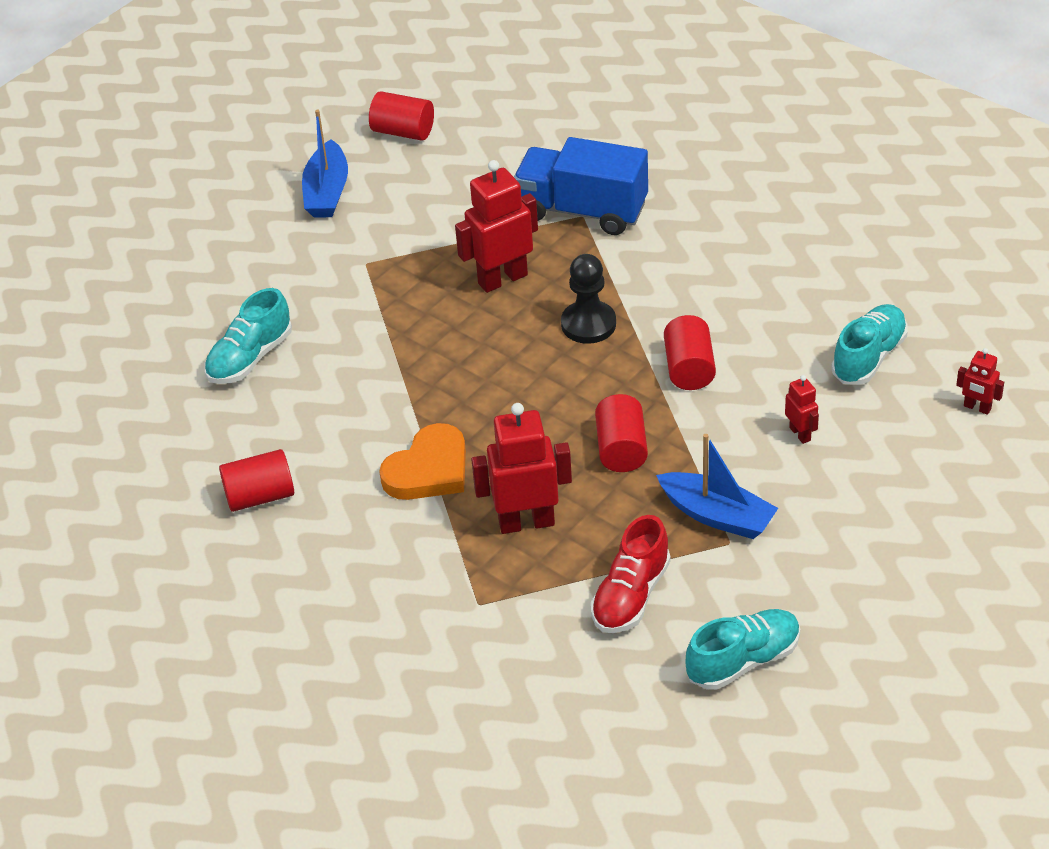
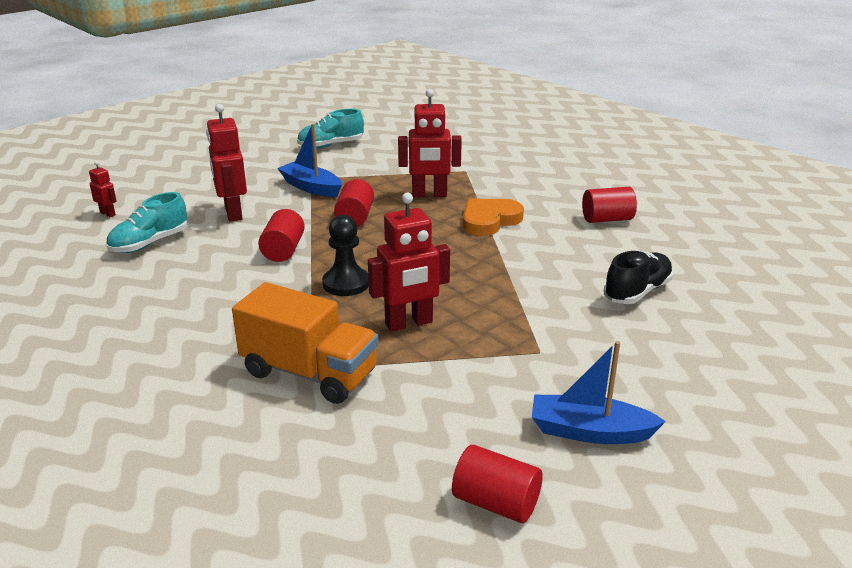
camera: 175 degrees left, 15 degrees down
(250, 358) = (637, 292): turquoise shoe -> black shoe
(327, 192) = (590, 431): blue boat -> blue boat turned 90 degrees counterclockwise
(582, 211) = (309, 373): blue truck -> orange truck
(631, 595) = (378, 166): red shoe -> none
(800, 434) = (233, 213): red robot -> red robot, size x2.00

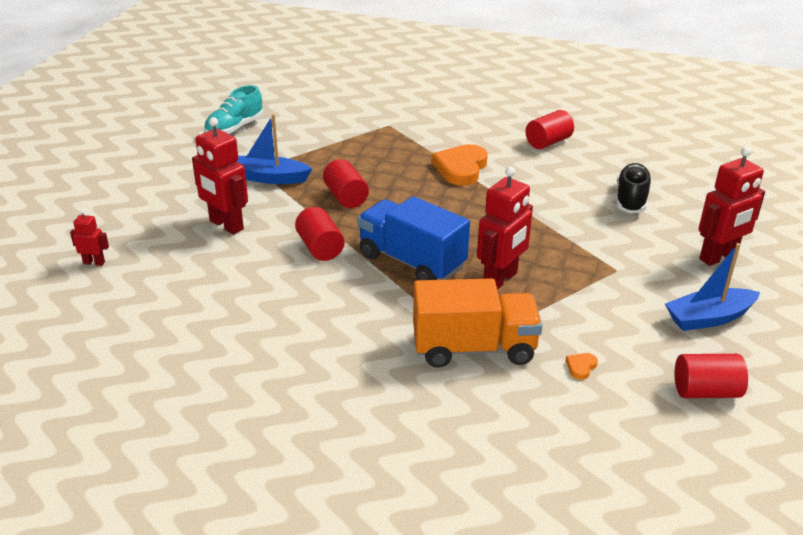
camera: 30 degrees left, 5 degrees up
(150, 243) = (182, 280): turquoise shoe -> none
(346, 283) = (411, 261): black pawn -> blue truck
(390, 427) = (581, 367): none -> orange heart
(429, 194) = (384, 157): red robot -> red robot (718, 257)

